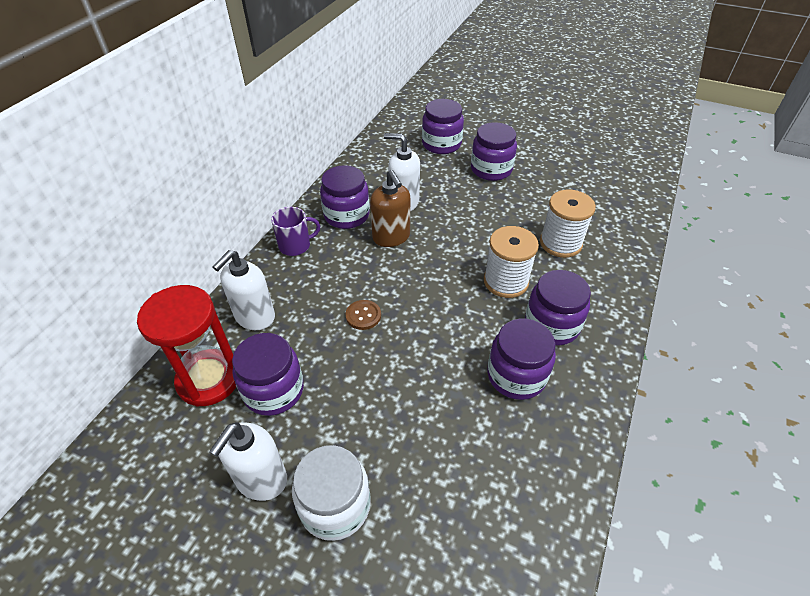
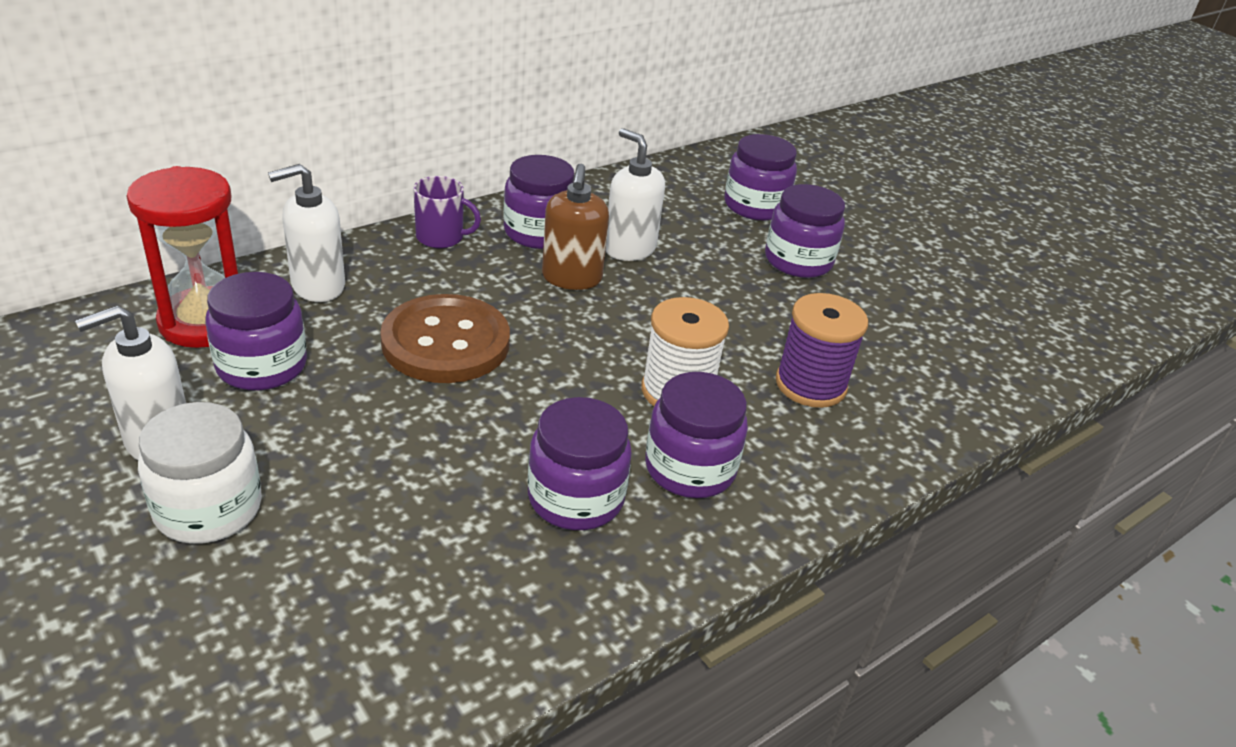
camera: 25 degrees right, 10 degrees down
(363, 315) = (446, 342): brown button -> brown button, size x2.35
(560, 243) = (810, 385): white spool -> purple spool

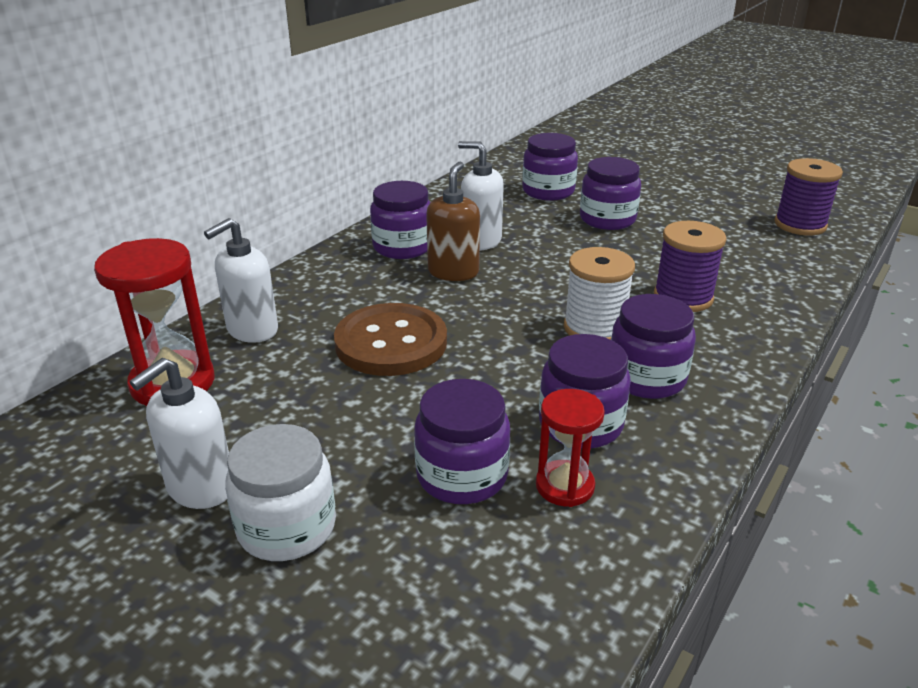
camera: 15 degrees left, 5 degrees down
(262, 366) = (249, 402): purple jar -> purple jar (462, 475)
(441, 237) = (328, 269): purple mug -> none
(507, 560) = (564, 486): none -> red hourglass
(571, 278) = (453, 272): brown soap dispenser -> brown soap dispenser turned 150 degrees counterclockwise
(1036, 333) = (800, 225): none -> purple spool

